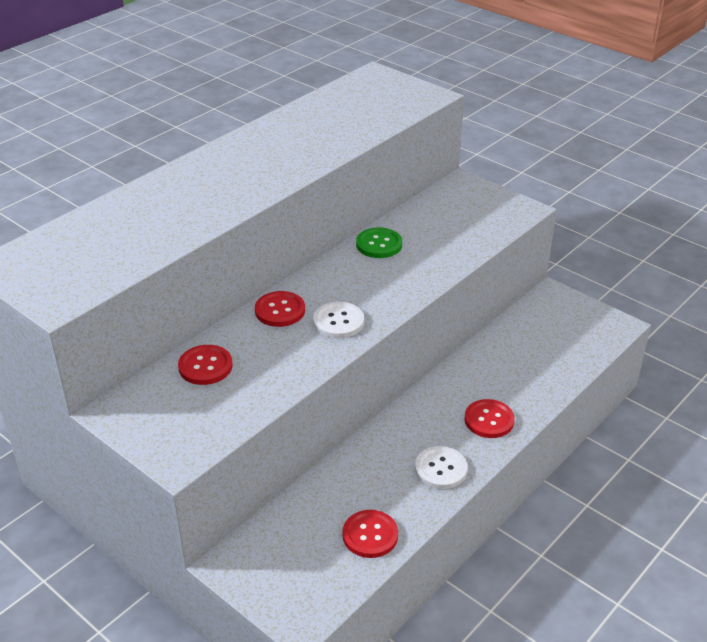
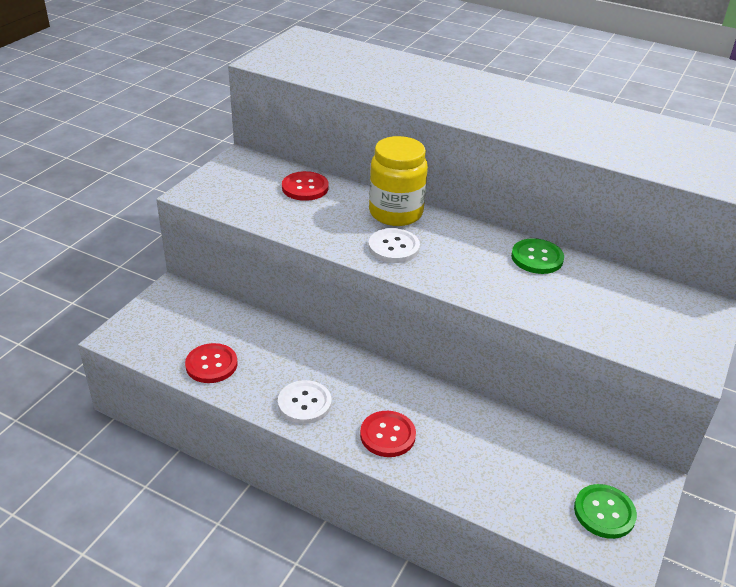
camera: 75 degrees right, 0 degrees up
(280, 310) = (395, 213): red button -> yellow jar
(579, 323) = (604, 512): none -> green button

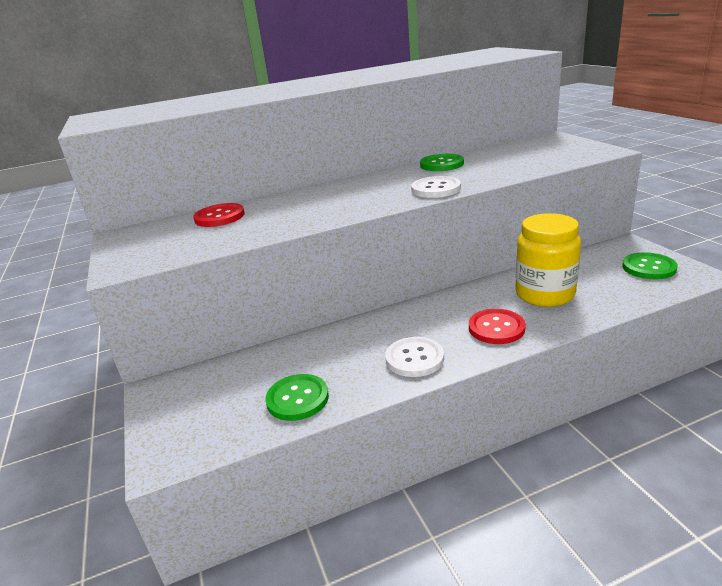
camera: 45 degrees left, 10 degrees down
(211, 364) = (297, 399): red button -> green button
(393, 247) = (357, 202): white button -> white button (436, 189)
(395, 213) = (316, 193): yellow jar -> yellow jar (544, 294)

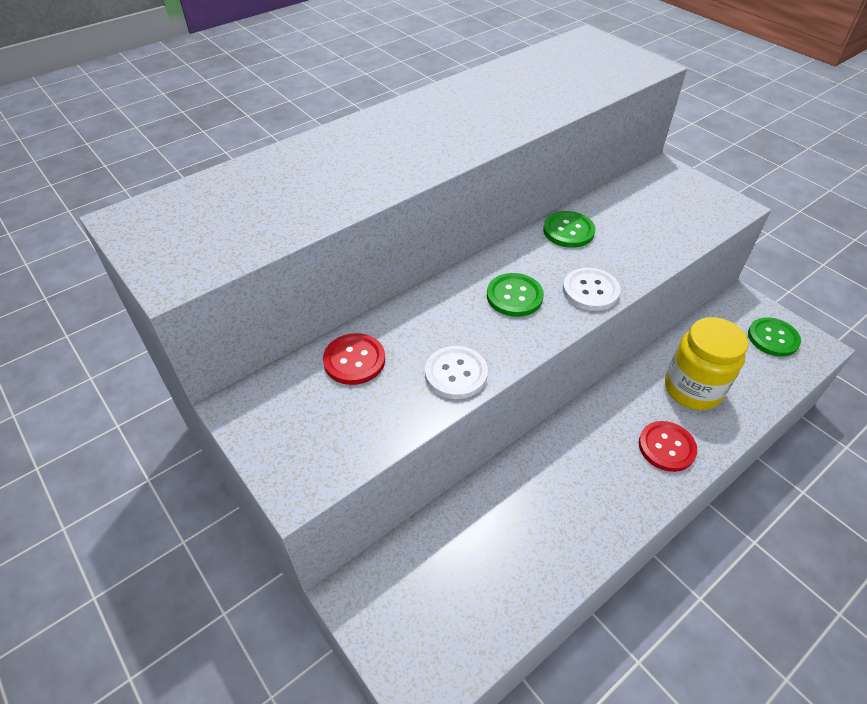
camera: 20 degrees left, 20 degrees up
(297, 399) = (517, 582): green button -> green button (514, 296)
(414, 358) = (607, 504): white button -> white button (456, 374)

